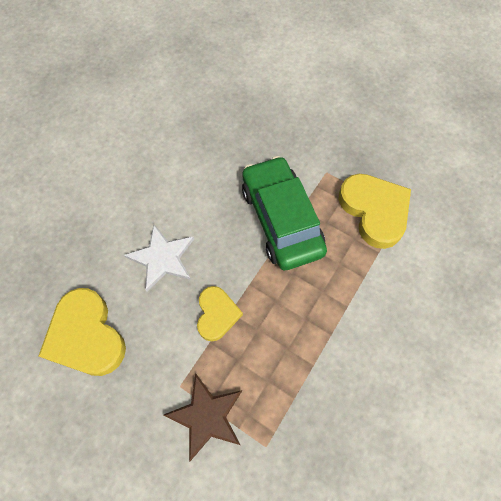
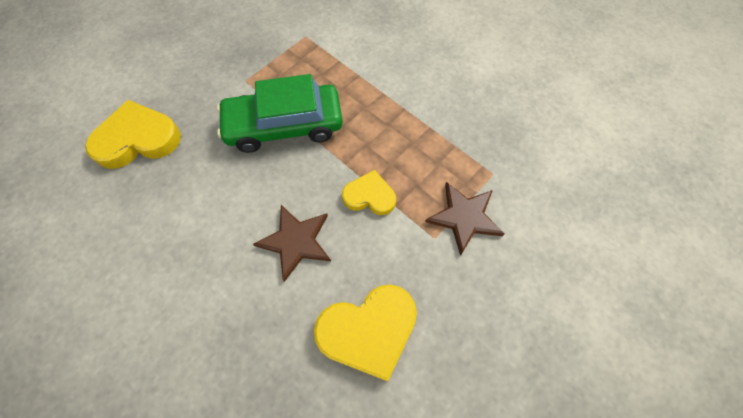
camera: 80 degrees left, 0 degrees up
(162, 258) = (296, 241): white star -> brown star
(374, 211) = (298, 54): yellow heart -> yellow heart (138, 139)

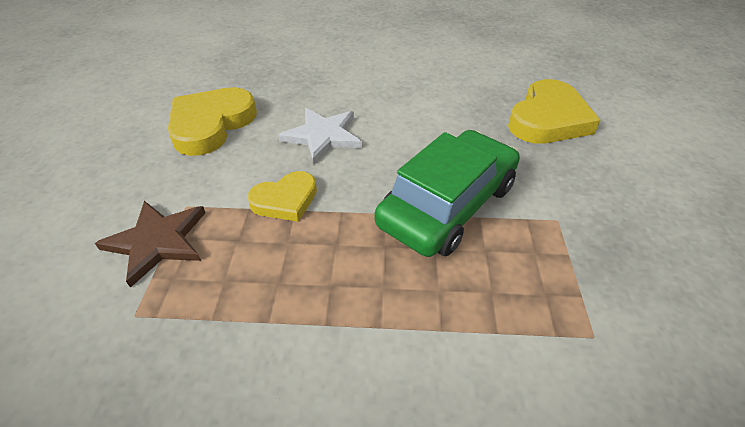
camera: 140 degrees right, 20 degrees down
(296, 241) = (322, 136): brown star -> white star

